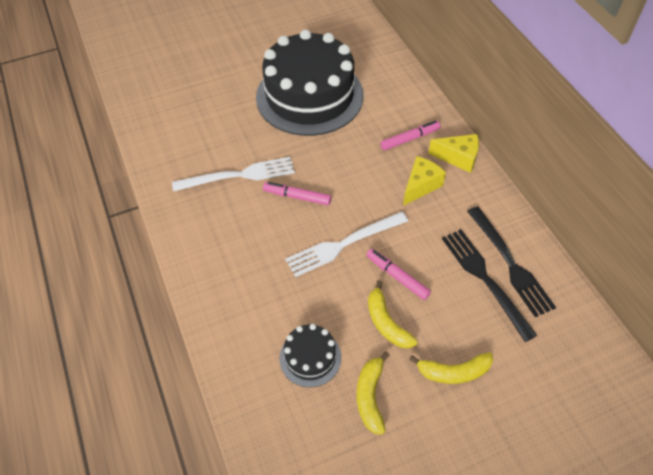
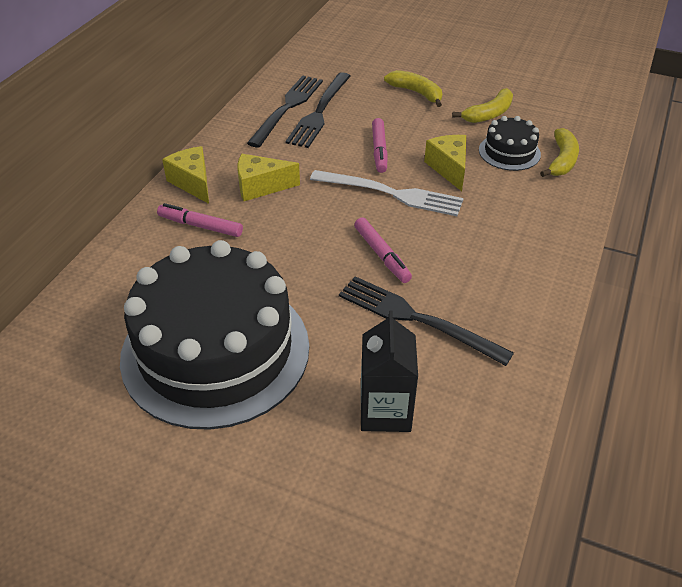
camera: 135 degrees left, 10 degrees down
(209, 126) = (385, 411): none -> black carton
(240, 175) = (415, 318): white fork -> black fork
(333, 299) = (449, 168): none -> yellow cheese
(386, 322) = (426, 135): yellow banana -> yellow banana (561, 160)

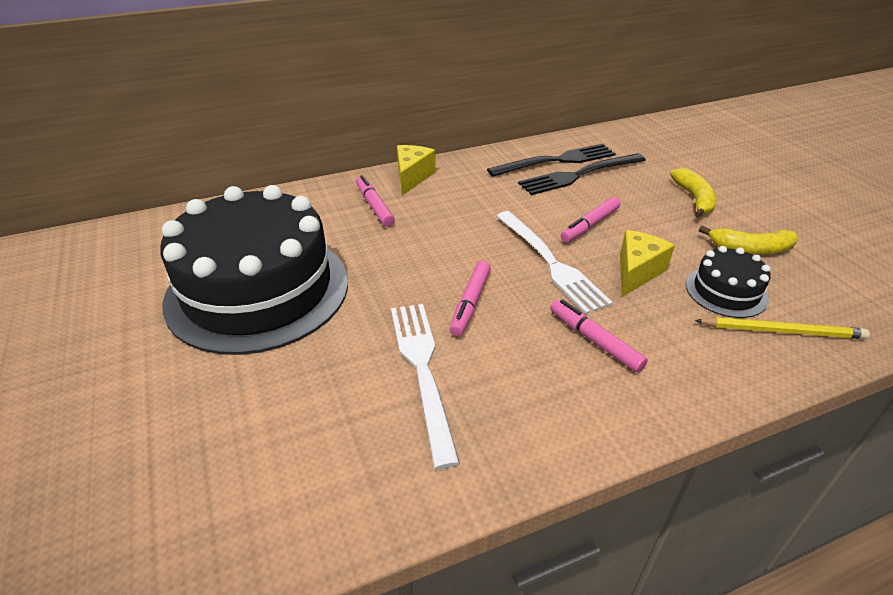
camera: 45 degrees right, 5 degrees down
(261, 187) = (453, 203): yellow cheese -> none
(385, 411) = (289, 420): black carton -> none
(415, 318) = (422, 369): black fork -> white fork
(483, 230) = (594, 340): none -> pink marker
(561, 160) = (782, 331): yellow banana -> yellow pencil

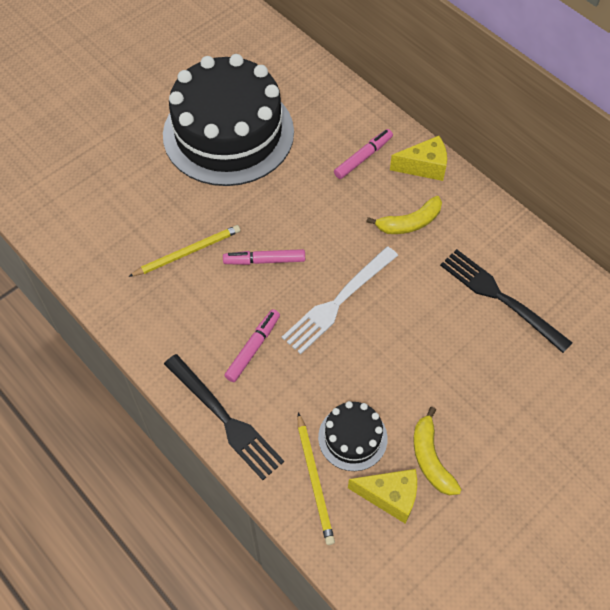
camera: 70 degrees right, 20 degrees up
(422, 369) = (187, 252): white fork -> yellow pencil
(557, 160) = (521, 273): black fork -> black fork (226, 420)
(589, 225) = (409, 321): pink marker -> none
(637, 272) = (352, 367): yellow cheese -> yellow cheese (390, 496)
(694, 199) = (504, 406): yellow banana -> yellow banana (409, 223)

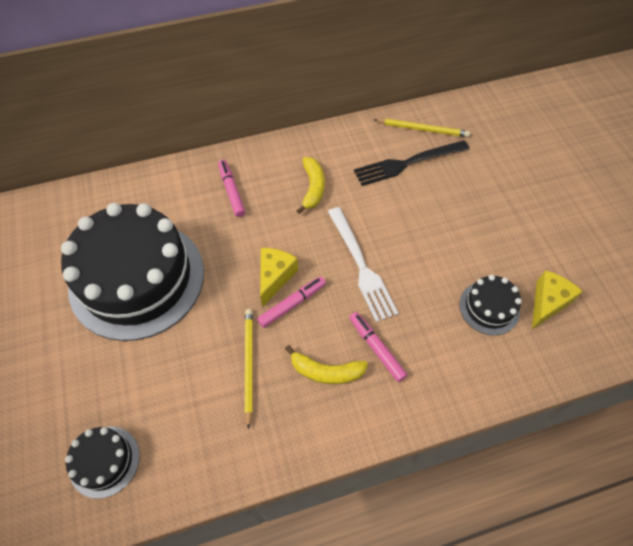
camera: 65 degrees left, 0 degrees up
(63, 193) = (104, 461): none -> black cake
(226, 420) = (438, 398): black fork -> none
(264, 260) = (292, 304): pink marker -> pink marker turned 150 degrees counterclockwise
(314, 480) = (518, 350): yellow pencil -> yellow pencil (423, 129)
(424, 167) = (266, 156): yellow cheese -> yellow cheese (275, 277)
(431, 458) = (524, 263): yellow banana -> yellow banana (326, 371)

